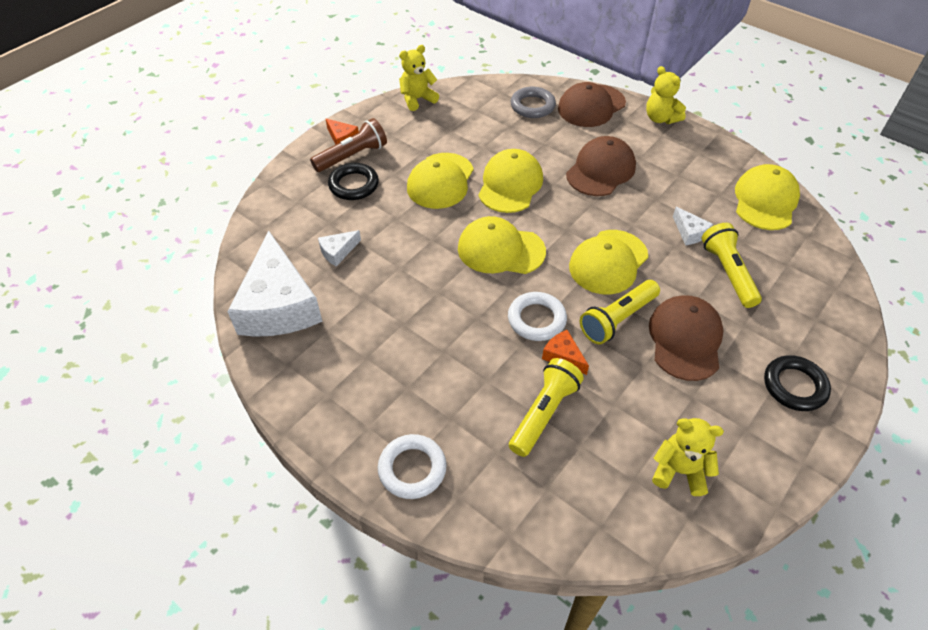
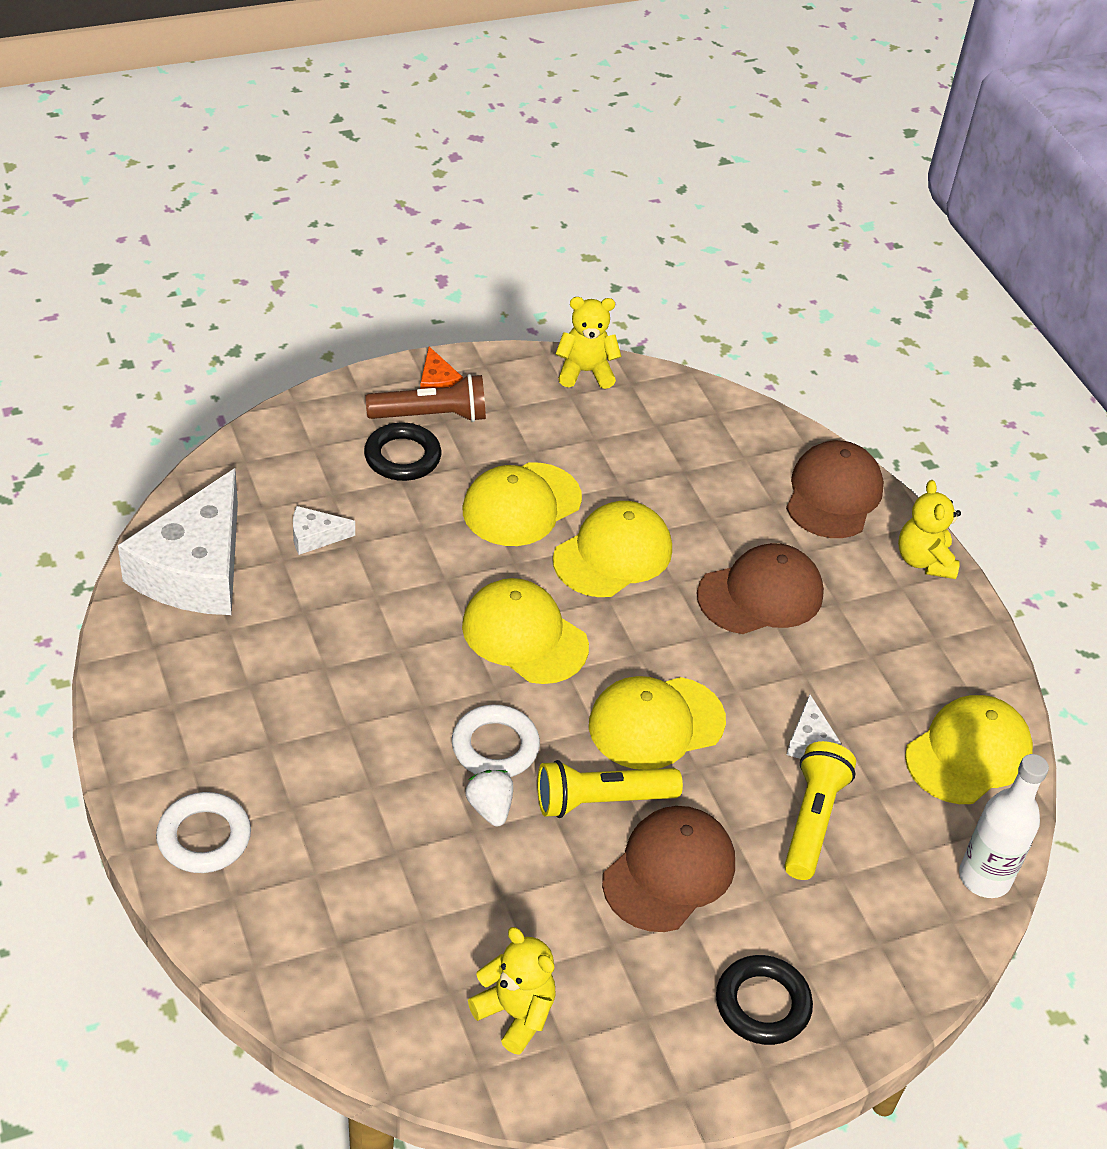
camera: 25 degrees right, 5 degrees down
(532, 106) = (744, 455): grey ring -> none
(544, 413) = (407, 860): yellow flashlight -> none
(563, 356) = (490, 808): orange cheese -> white strawberry
(591, 106) = (833, 494): brown cap -> brown cap turned 120 degrees clockwise
(829, 258) = (984, 877): none -> white bottle

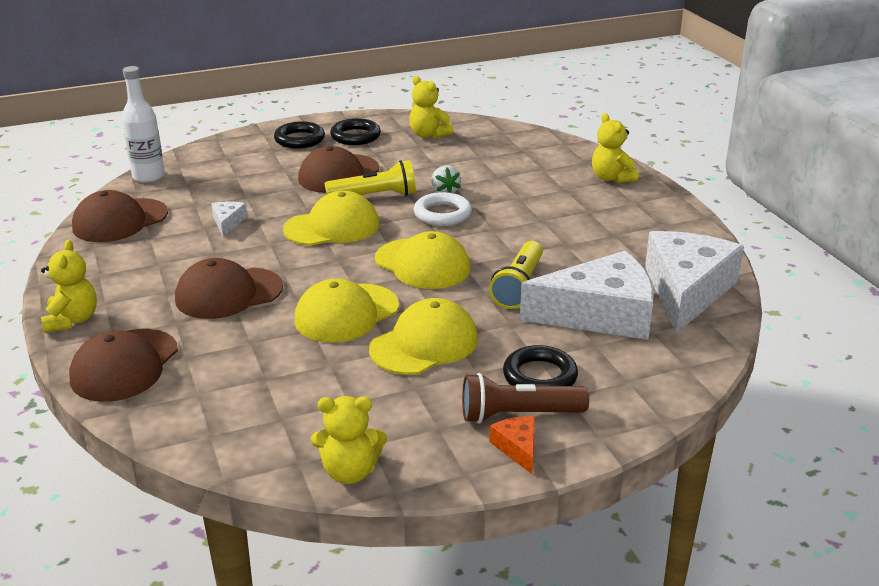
camera: 175 degrees left, 15 degrees down
(204, 837) = (611, 178): white ring -> yellow teddy bear
(315, 537) = (600, 314): white cheese -> white cheese, size x2.42
(657, 1013) = (355, 136): none -> black ring
(812, 820) = (243, 193): yellow flashlight -> yellow flashlight (519, 286)
(968, 753) = (120, 221): yellow cap -> brown cap

